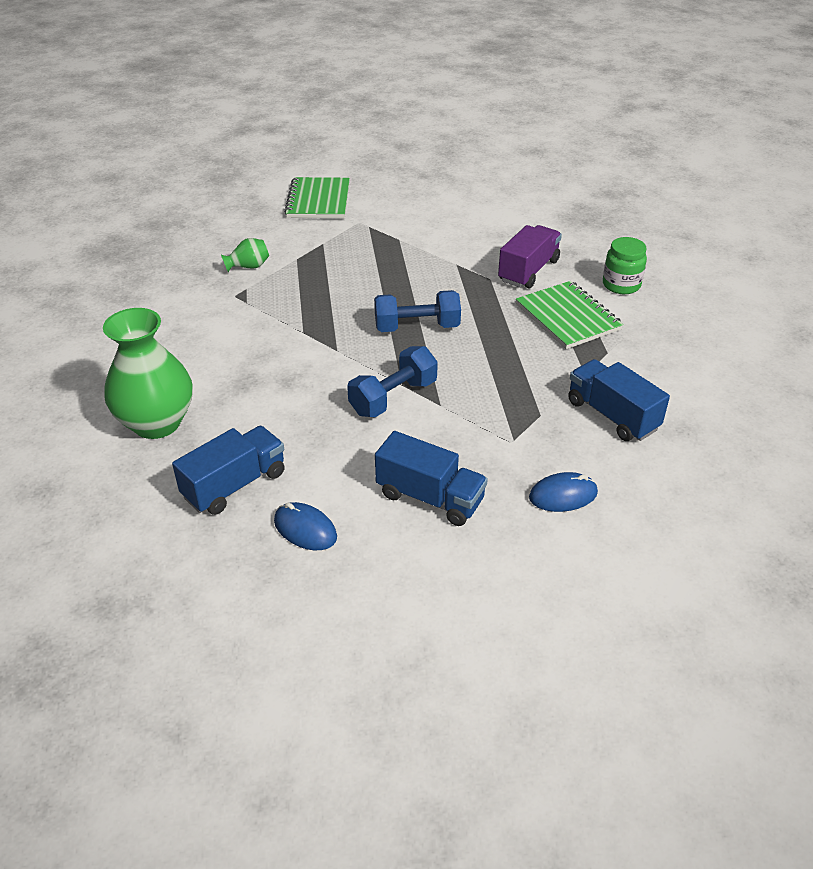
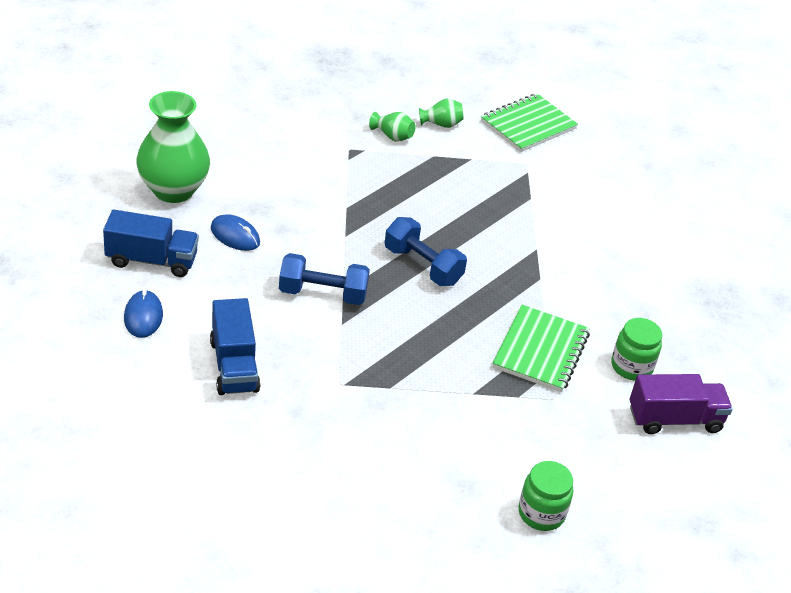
camera: 45 degrees right, 0 degrees up
(265, 237) = (441, 124): none -> green vase
(528, 271) = (580, 297): purple truck -> purple truck (674, 419)
(563, 495) = (308, 440): blue mouse -> blue mouse (235, 235)
(612, 415) = (435, 432): blue truck -> none
(741, 404) = (541, 513): none -> green jar

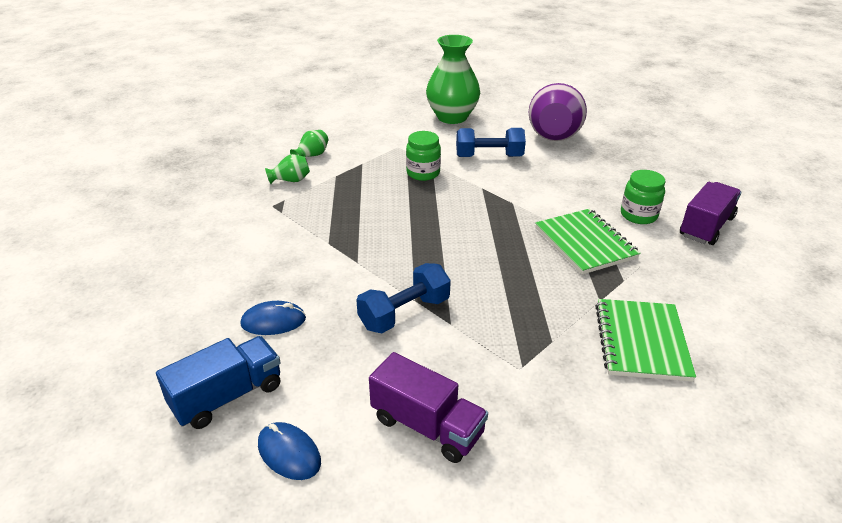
camera: 40 degrees left, 5 degrees down
(173, 190) = (167, 324): green vase -> green vase (452, 117)
(234, 365) = (427, 426): blue truck -> purple truck
(422, 266) = (437, 244): blue dumbbell -> blue dumbbell (489, 156)
(528, 125) = (365, 127): green notebook -> green notebook (641, 341)
(541, 513) = (764, 343): green jar -> green jar (423, 173)
(699, 248) = (554, 133): none -> purple vase

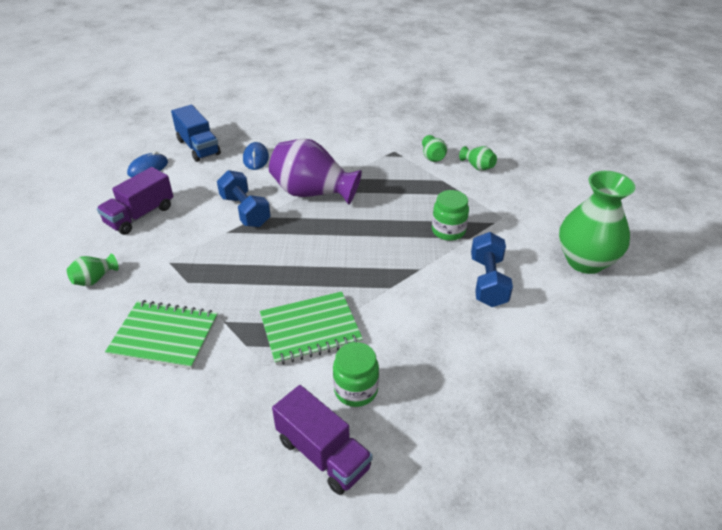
camera: 95 degrees right, 5 degrees up
(554, 133) = (560, 351): purple vase -> purple vase (313, 193)
(579, 438) = (95, 279): none -> green vase

